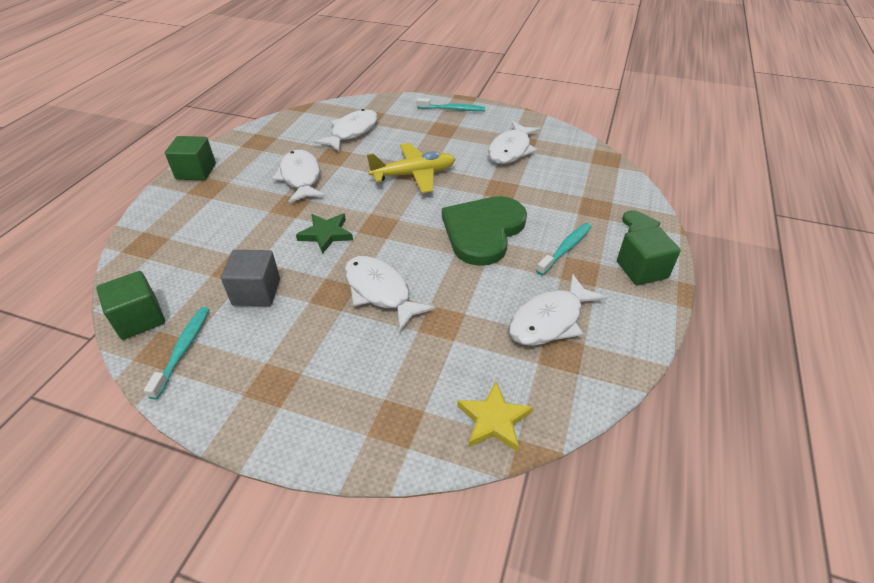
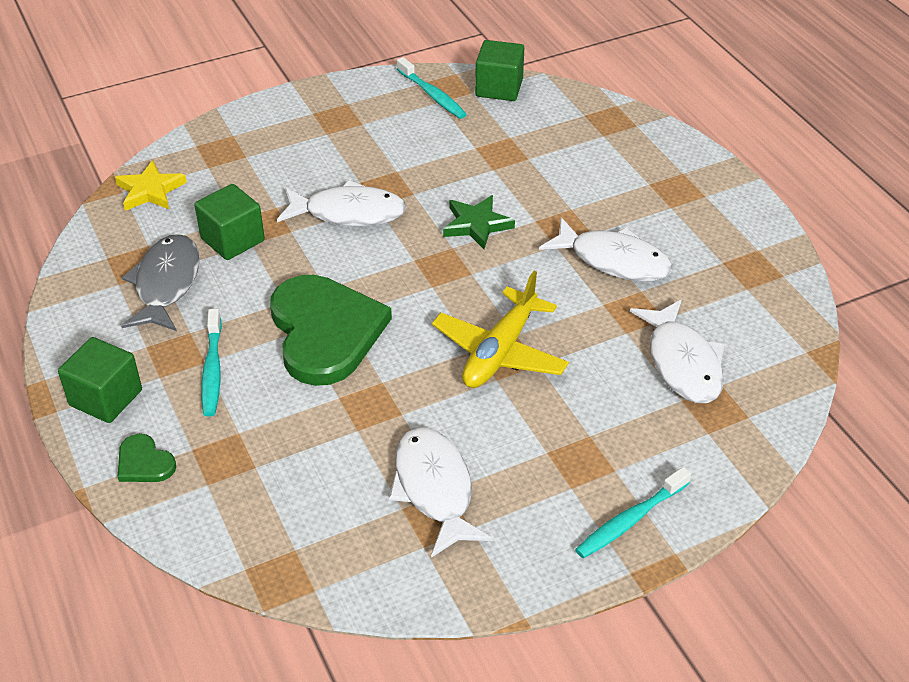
camera: 135 degrees right, 0 degrees up
(196, 171) = (725, 193): green cube -> green cube (232, 240)
(256, 292) = (449, 150): grey cube -> none
(550, 320) = (166, 284): white fish -> grey fish

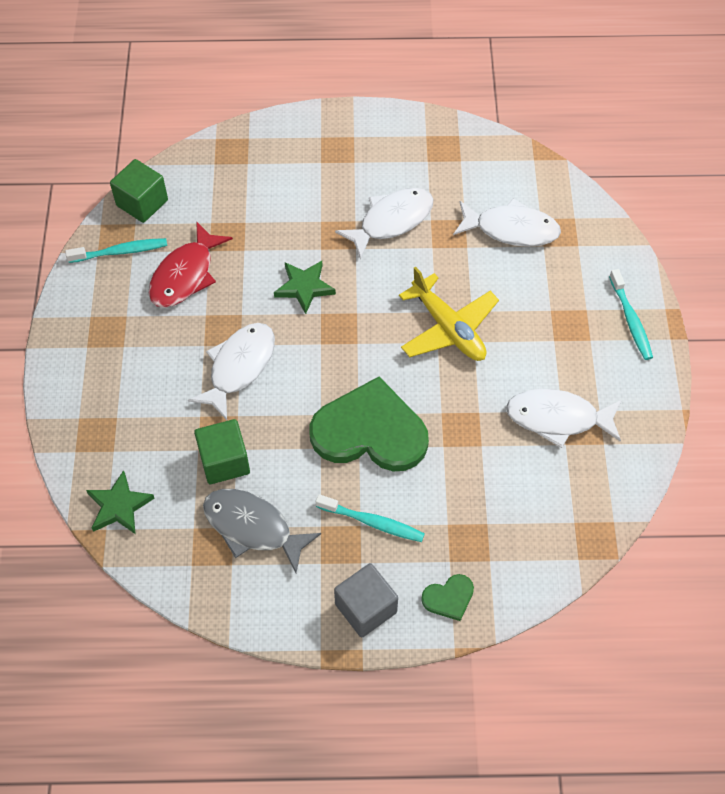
camera: 65 degrees left, 15 degrees up
(106, 398) = (366, 608): green cube -> grey cube
(150, 191) = (119, 506): yellow star -> green star
(434, 142) = (185, 275): none -> red fish

